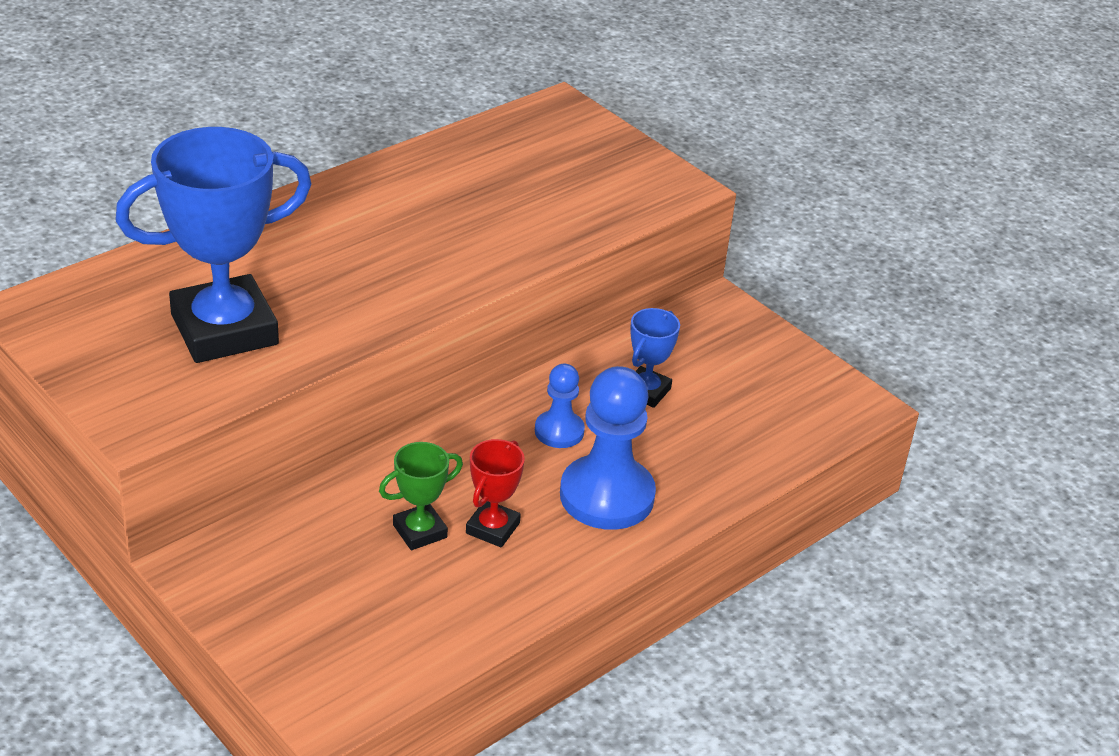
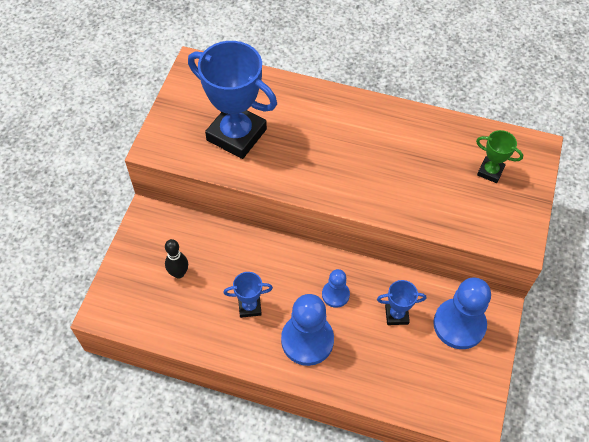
camera: 60 degrees right, 20 degrees up
(350, 580) = (179, 273): none -> black bowling pin
(420, 531) = (226, 280): green trophy -> green trophy (490, 171)
(492, 528) = (249, 306): red trophy -> blue trophy
(712, 346) = (459, 324): none -> blue pawn

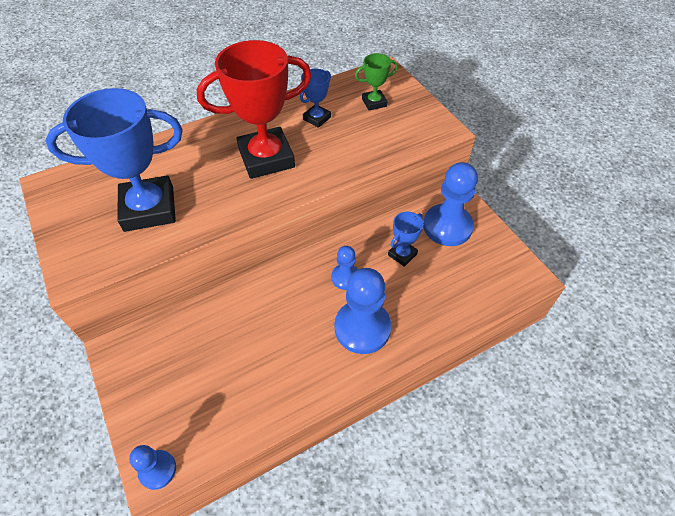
camera: 45 degrees left, 5 degrees down
(105, 311) = (157, 470): none -> blue pawn
(179, 273) = (198, 372): black bowling pin -> none
(249, 306) = (289, 344): blue trophy -> blue trophy (317, 118)
(352, 156) = (266, 158): none -> red trophy

